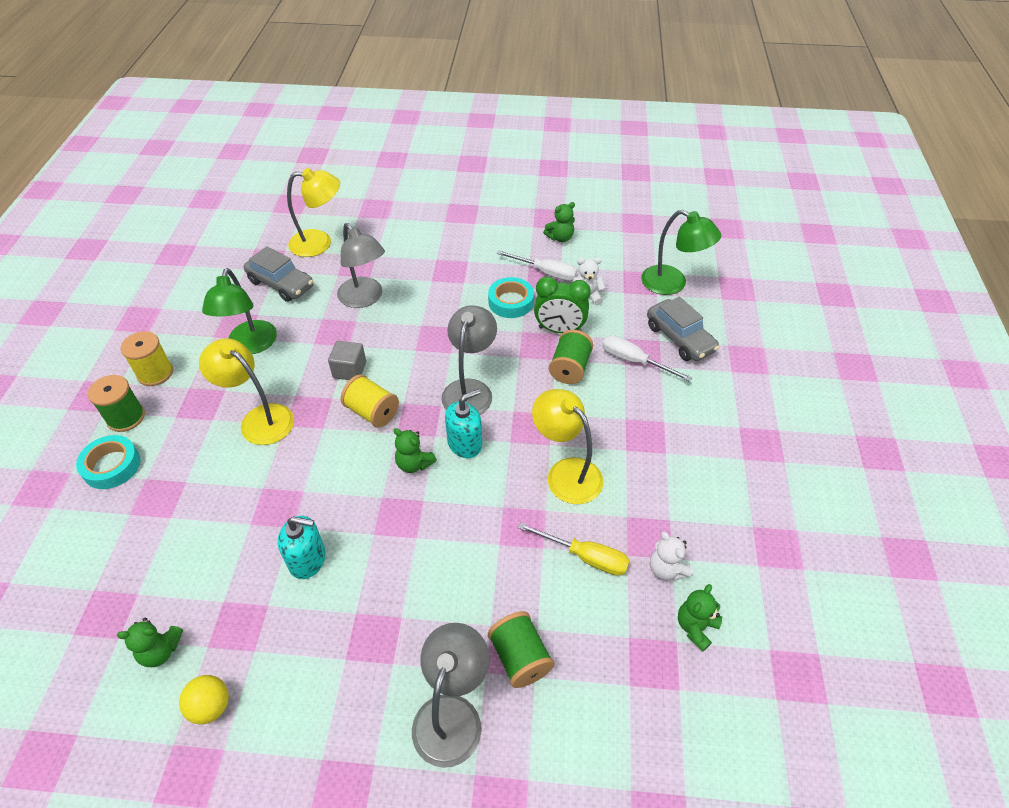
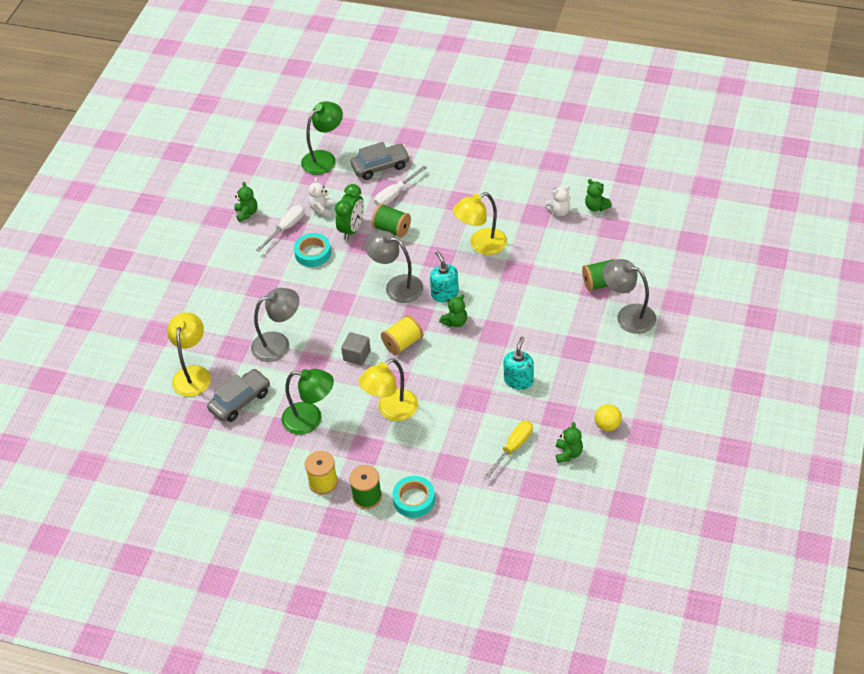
camera: 75 degrees left, 0 degrees up
(585, 557) = (544, 245): yellow screwdriver -> yellow screwdriver (513, 448)

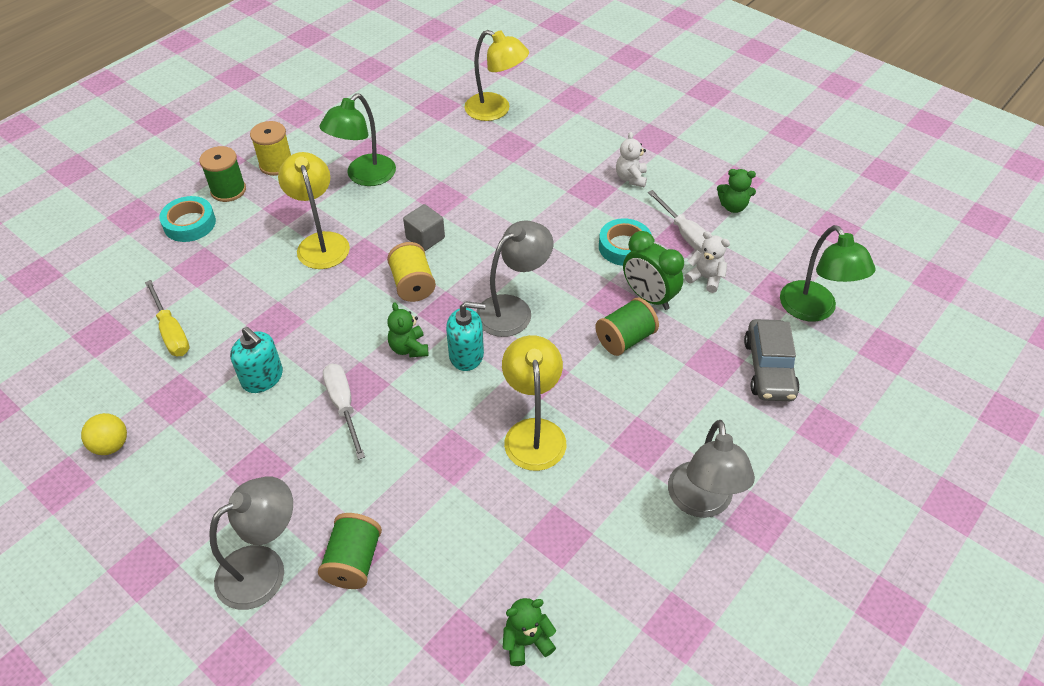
camera: 110 degrees right, 0 degrees up
(240, 401) = (432, 134): grey car -> none
(278, 344) = (492, 180): grey lamp -> grey lamp (701, 502)
(395, 194) = (697, 366): white screwdriver -> white screwdriver (343, 406)
(559, 211) = (547, 574): white teddy bear -> white teddy bear (631, 178)
(568, 453) = (112, 383): green teddy bear -> none

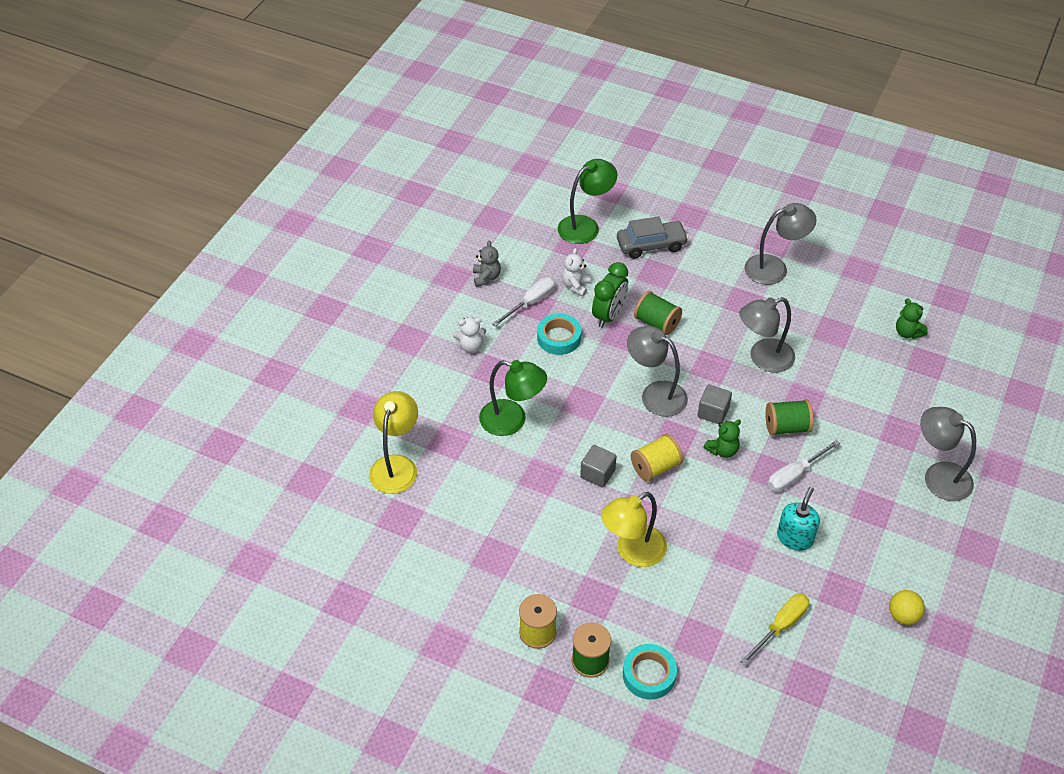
camera: 105 degrees left, 0 degrees up
(353, 561) = (907, 429): green spool -> green spool (786, 427)
(364, 176) = (531, 547): green lamp -> green lamp (512, 421)
(466, 355) = (713, 412): turquoise soap dispenser -> grey cube
(533, 432) = (763, 358): yellow lamp -> grey lamp
(733, 206) = (486, 277): green teddy bear -> grey teddy bear

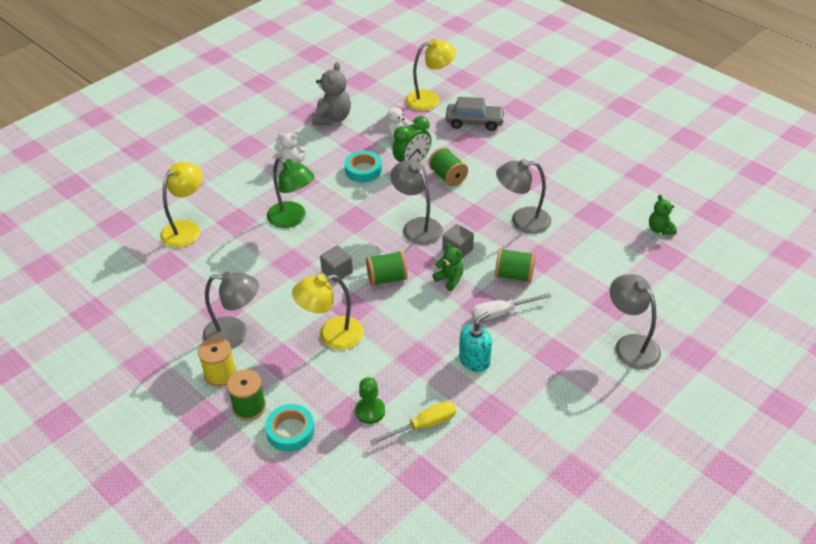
camera: 20 degrees right, 5 degrees down
(486, 277) = (332, 118): grey teddy bear -> grey teddy bear, size x1.66
(531, 302) = (356, 142): white screwdriver -> none
(585, 226) = (430, 99): green lamp -> yellow lamp
(655, 467) = (387, 278): yellow spool -> green spool
(718, 627) = (370, 411): none -> green pawn
(722, 450) = (449, 279): green teddy bear -> green teddy bear turned 120 degrees counterclockwise
(774, 268) = (568, 158): grey lamp -> grey lamp (235, 334)
(903, 615) = (538, 447): yellow ball -> none

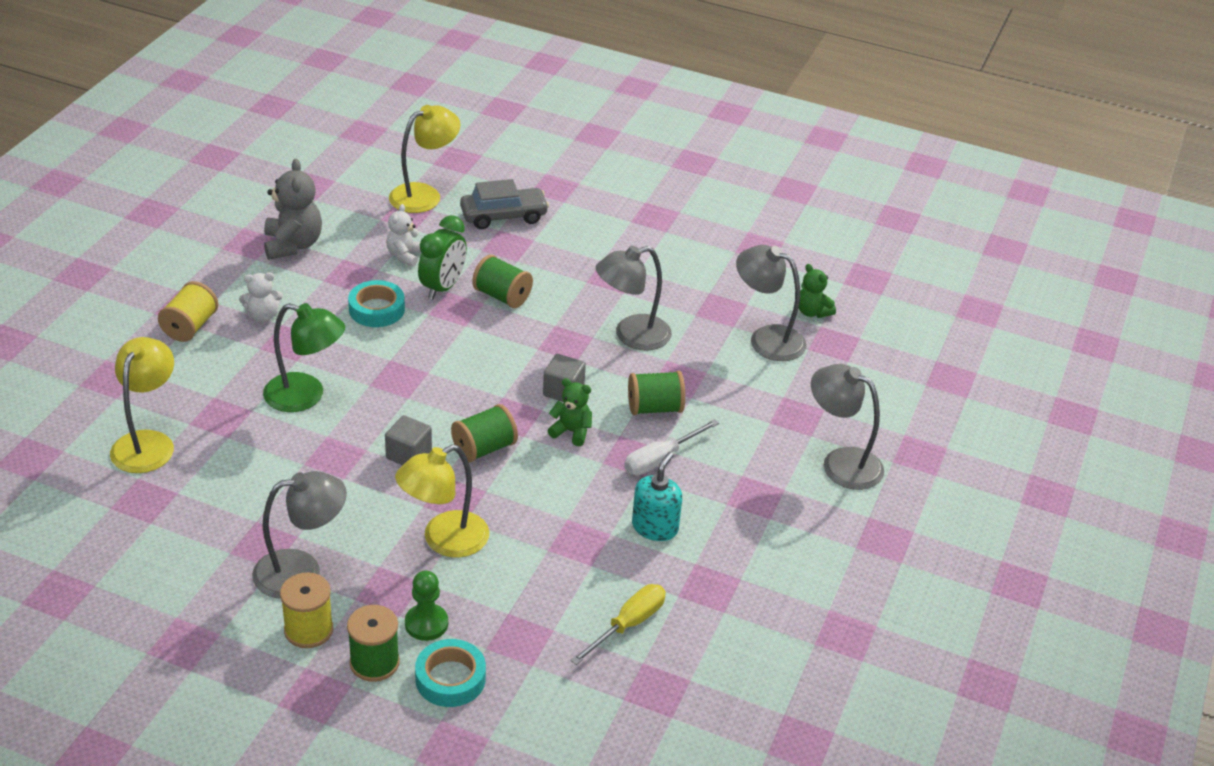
camera: 25 degrees left, 5 degrees down
(246, 159) = (190, 327): none -> yellow spool
(370, 411) = (547, 625): green pawn -> green pawn (426, 623)
(417, 226) = (492, 371): grey lamp -> grey lamp (766, 339)

